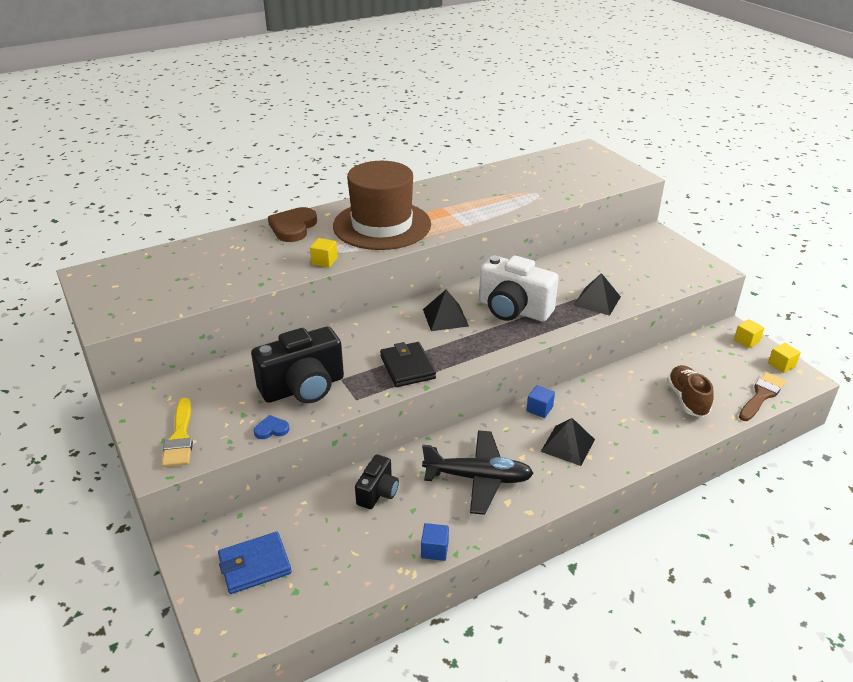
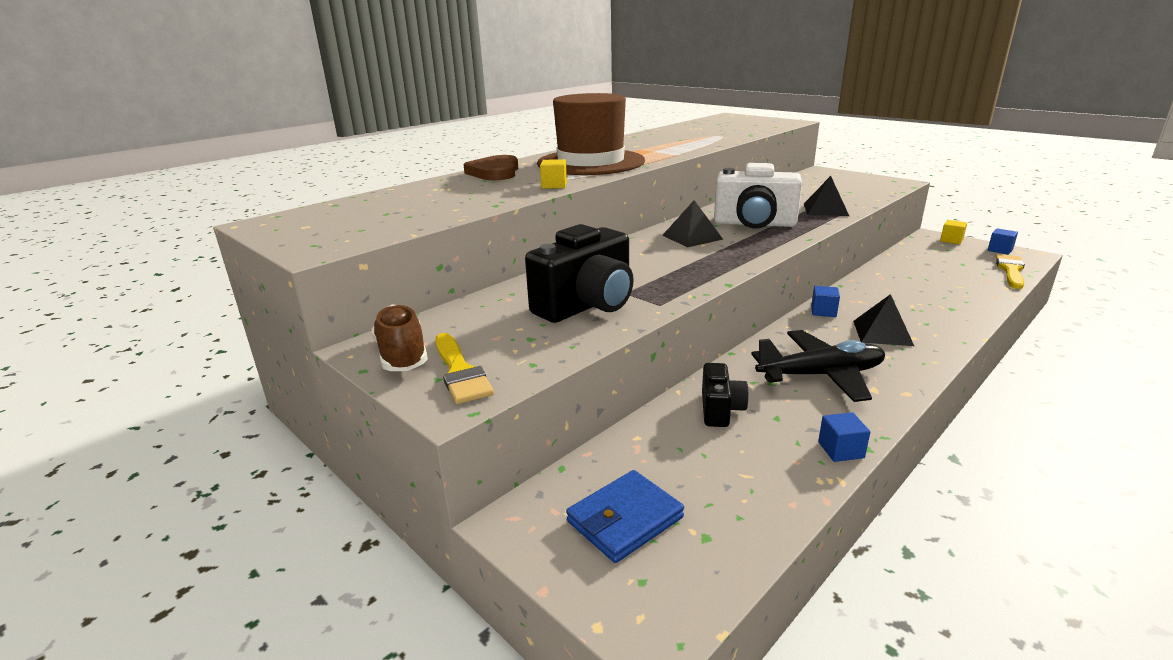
camera: 15 degrees left, 10 degrees down
(271, 429) = (579, 344): blue heart -> none
(407, 367) = (691, 274): black wallet -> none
(687, 399) = (951, 283): brown shoe -> brown shoe (402, 355)
(761, 395) = (1010, 270): brown brush -> yellow brush
(781, 365) = (1000, 250): yellow cube -> blue cube

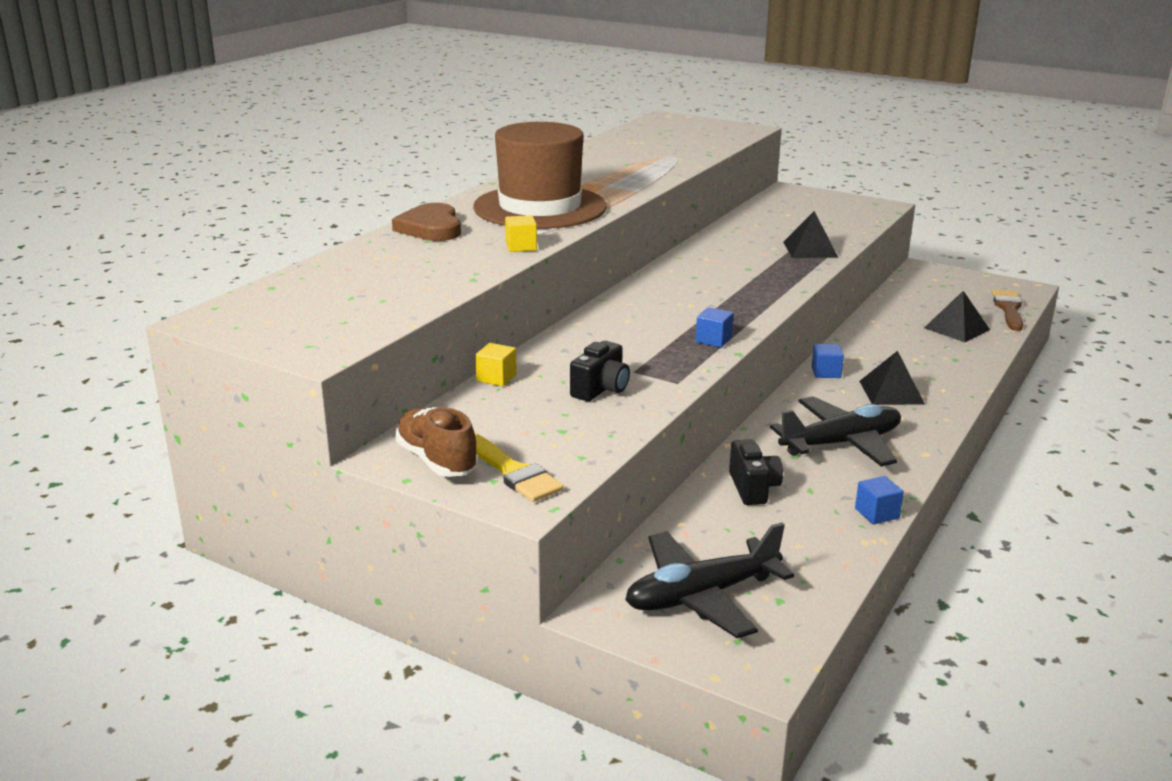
camera: 15 degrees left, 0 degrees up
(587, 305) = (601, 389): black camera -> black camera, size x0.55
(625, 519) = (702, 596): blue wallet -> black plane
(692, 237) = (674, 295): black pyramid -> black pyramid (956, 328)
(754, 224) = (737, 274): white camera -> none
(951, 240) = (944, 273): yellow cube -> yellow cube (496, 378)
(1000, 250) = (996, 283): blue cube -> blue cube (713, 340)
(1010, 270) = (1008, 309): yellow brush -> brown brush

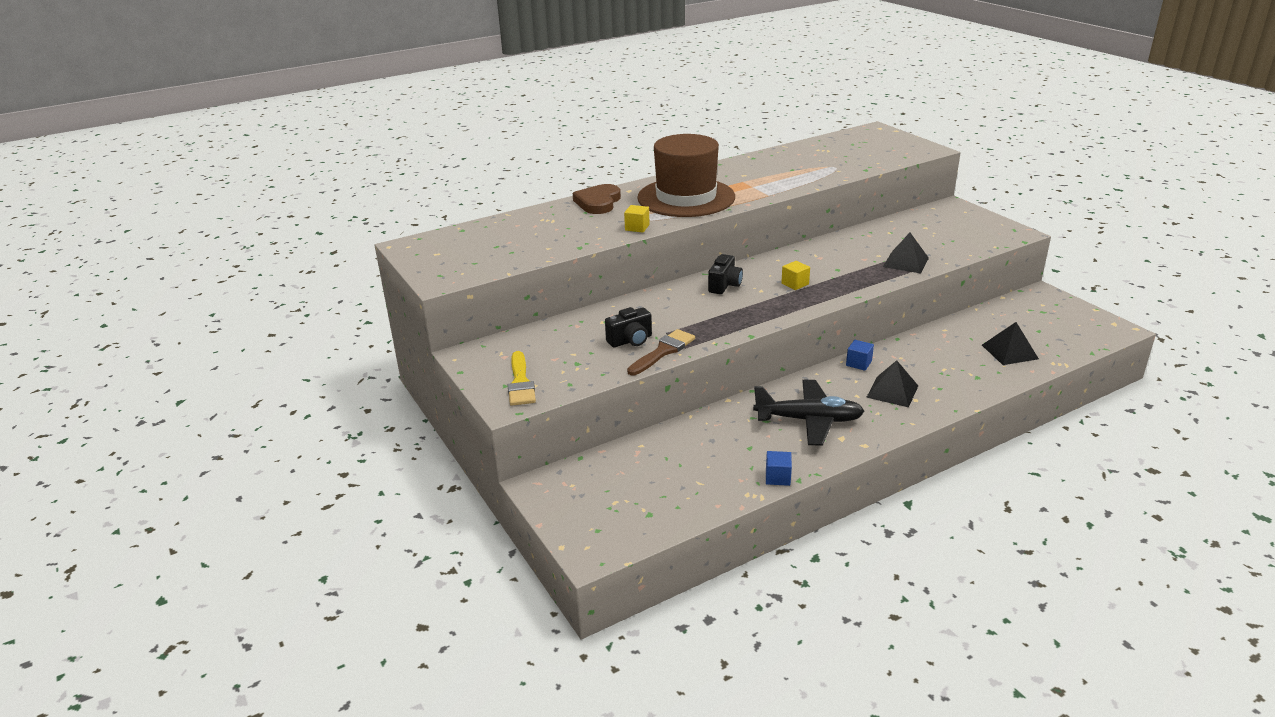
camera: 30 degrees right, 5 degrees up
(437, 460) = (487, 364): brown shoe -> none
(496, 378) = (576, 317): yellow cube -> yellow cube (795, 284)
(702, 596) = (605, 496): black plane -> none
(713, 340) = (745, 321): blue cube -> none
(753, 488) = (712, 435): black camera -> black camera (724, 285)
(1008, 309) = (1078, 344): brown brush -> brown brush (663, 351)

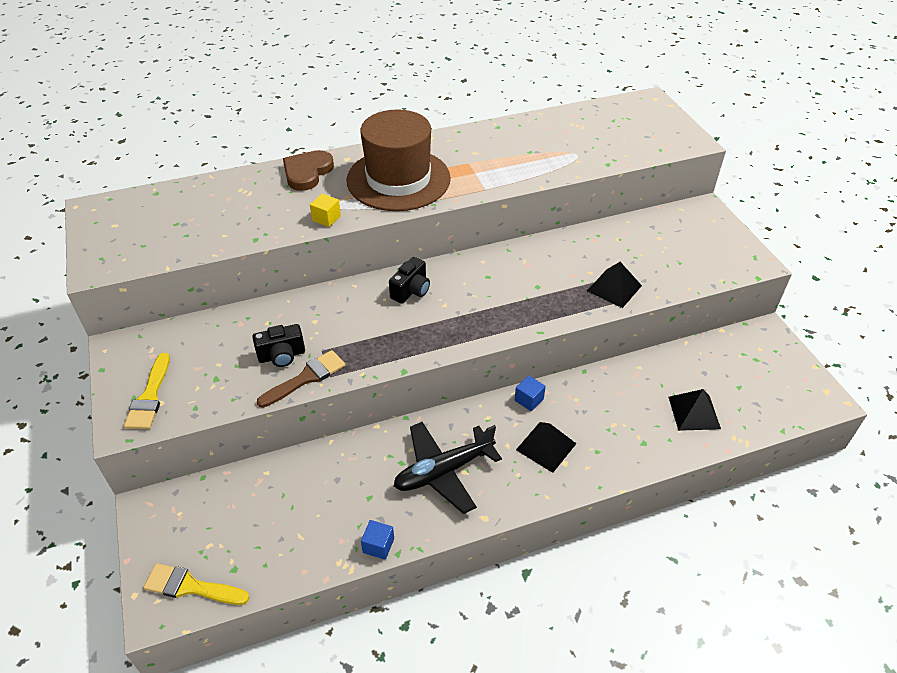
camera: 10 degrees right, 15 degrees up
(614, 532) = (191, 586): none -> yellow brush
(795, 284) = (483, 301): yellow cube -> none
(809, 420) = (443, 471): black plane -> black plane turned 135 degrees clockwise

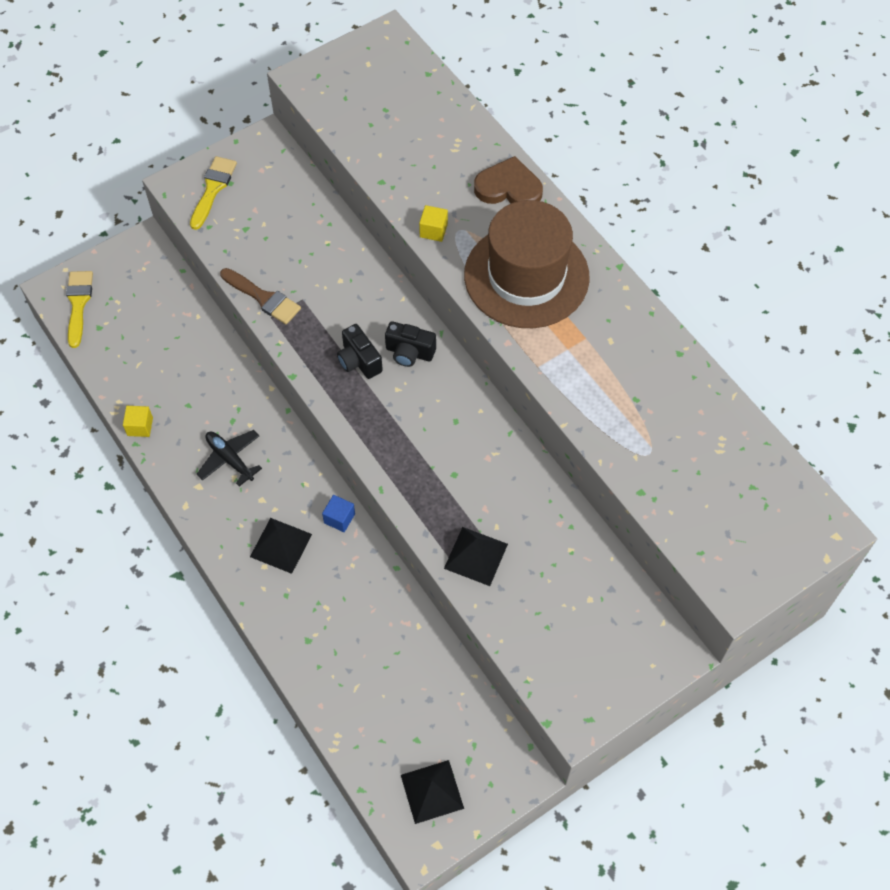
camera: 75 degrees right, 15 degrees up
(150, 397) = (213, 189): yellow brush -> yellow brush turned 120 degrees clockwise
(282, 356) = (286, 269): black camera -> black camera (359, 361)
(378, 545) = (140, 426): blue cube -> yellow cube
(443, 471) = (230, 459): black plane -> black plane, size x0.64
(694, 412) = (363, 690): black pyramid -> black pyramid (432, 791)

